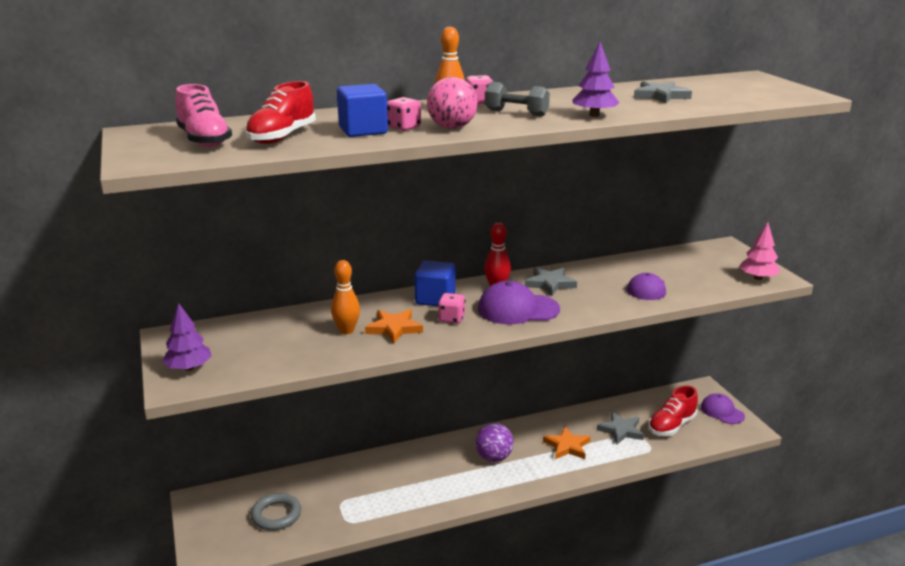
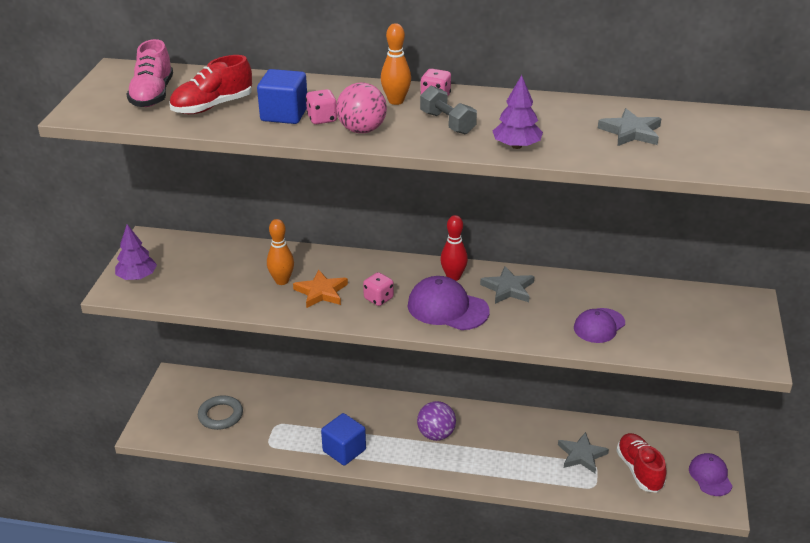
camera: 30 degrees right, 10 degrees up
(435, 299) = (386, 271): blue cube -> blue cube (344, 450)
(567, 446) = (513, 450): orange star -> none
(671, 426) = (639, 470): red shoe -> red shoe turned 90 degrees clockwise
(758, 278) = (736, 353): pink tree -> none

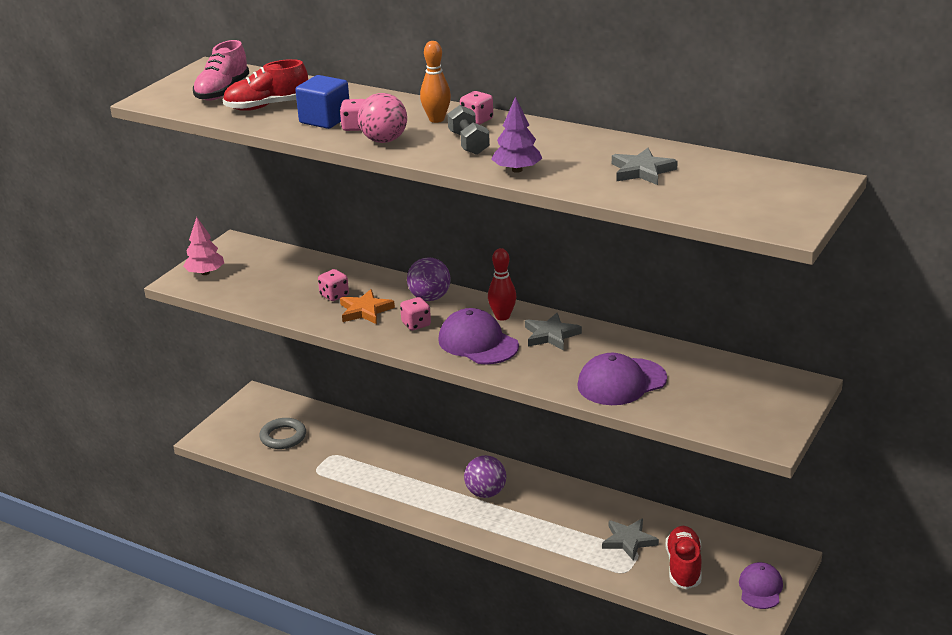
camera: 20 degrees right, 5 degrees down
(137, 277) = (205, 273): purple tree -> pink tree
(282, 281) = (334, 295): orange bowling pin -> pink dice
(344, 450) = (385, 490): blue cube -> none
(374, 268) = (429, 298): none -> purple ball
(599, 326) = (621, 382): purple cap -> purple cap, size x1.50

